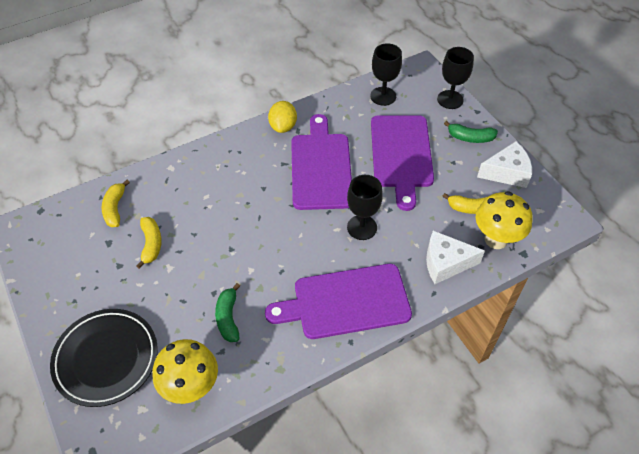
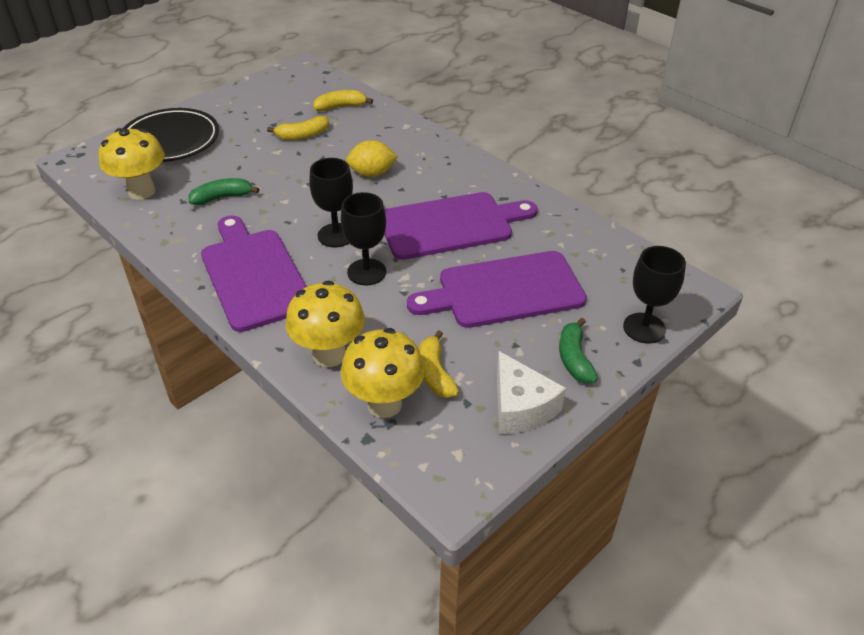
camera: 75 degrees right, 10 degrees down
(283, 126) = (504, 186): yellow lemon -> yellow lemon (372, 173)
(383, 96) = (608, 259): black goblet -> black goblet (336, 235)
(446, 263) = (329, 355): white cheese -> yellow mushroom

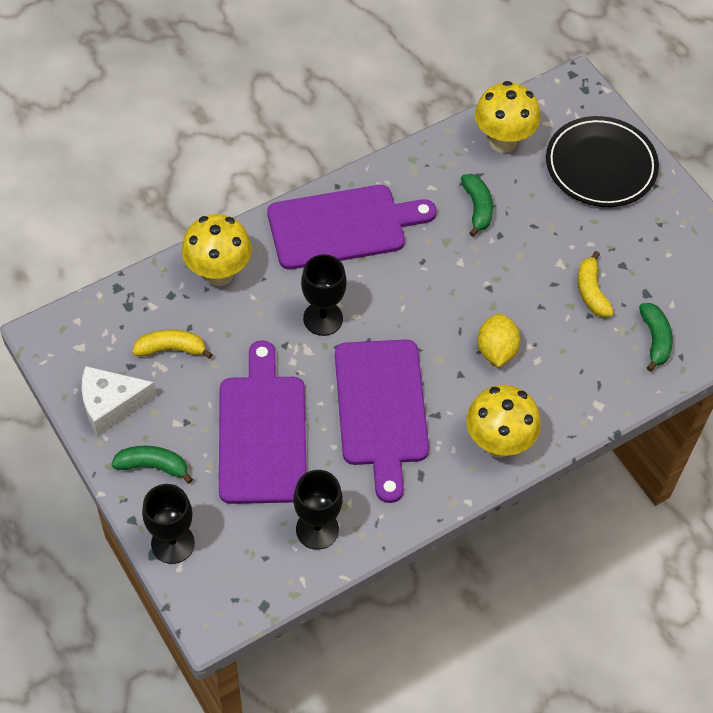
camera: 100 degrees right, 15 degrees up
(336, 235) = (388, 300): black goblet -> black goblet (317, 529)
(340, 107) = (654, 340): yellow banana -> green banana
(384, 404) = (149, 305): yellow mushroom -> yellow mushroom (498, 443)

